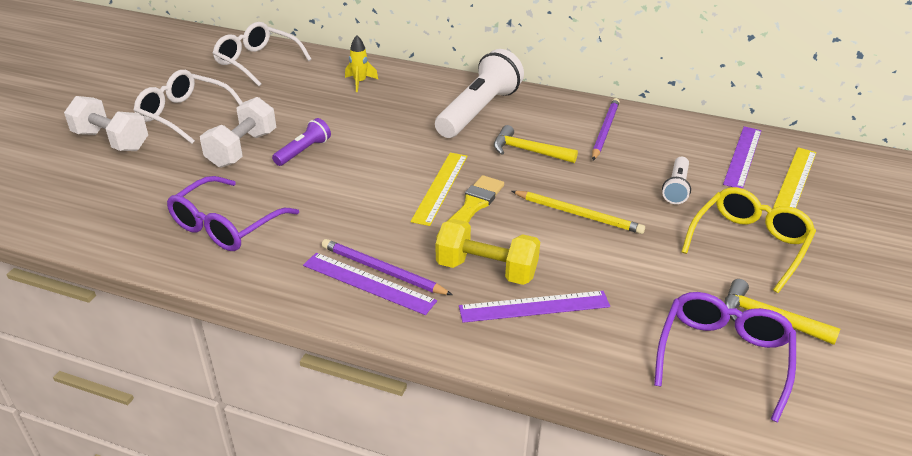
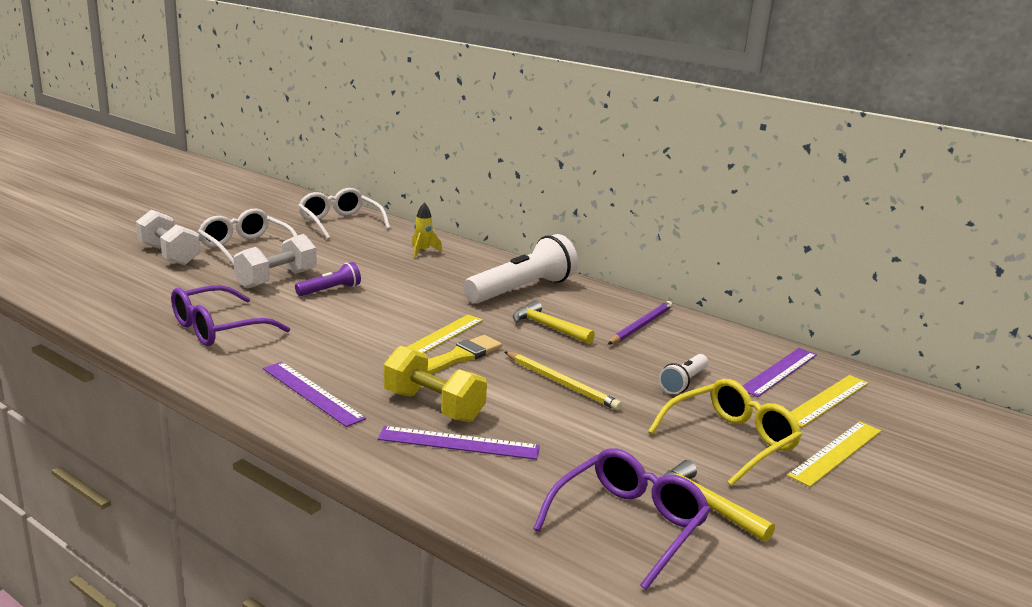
camera: 15 degrees right, 15 degrees down
(383, 271) = (333, 387): purple pencil -> none
(832, 234) = (836, 452): none -> yellow ruler

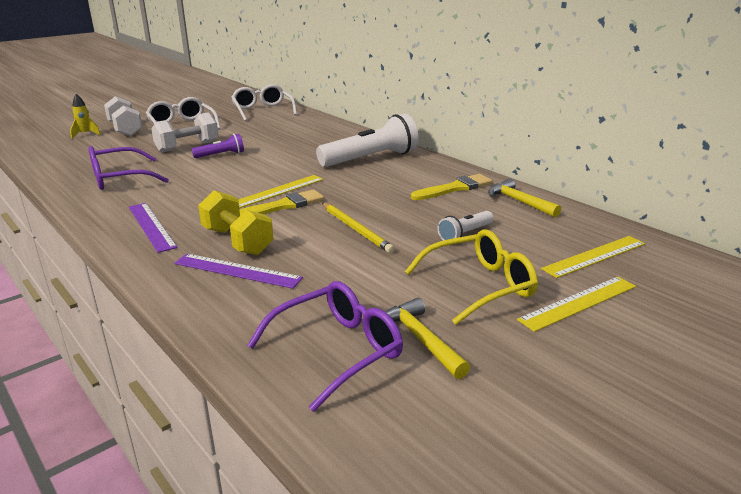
camera: 15 degrees right, 5 degrees up
(423, 251) = (311, 130): yellow rocket -> yellow rocket (85, 134)
(547, 327) = (373, 186): yellow hammer -> yellow hammer (519, 201)
(641, 326) = (454, 188): purple pencil -> yellow brush
(779, 371) = (561, 230): purple ruler -> none

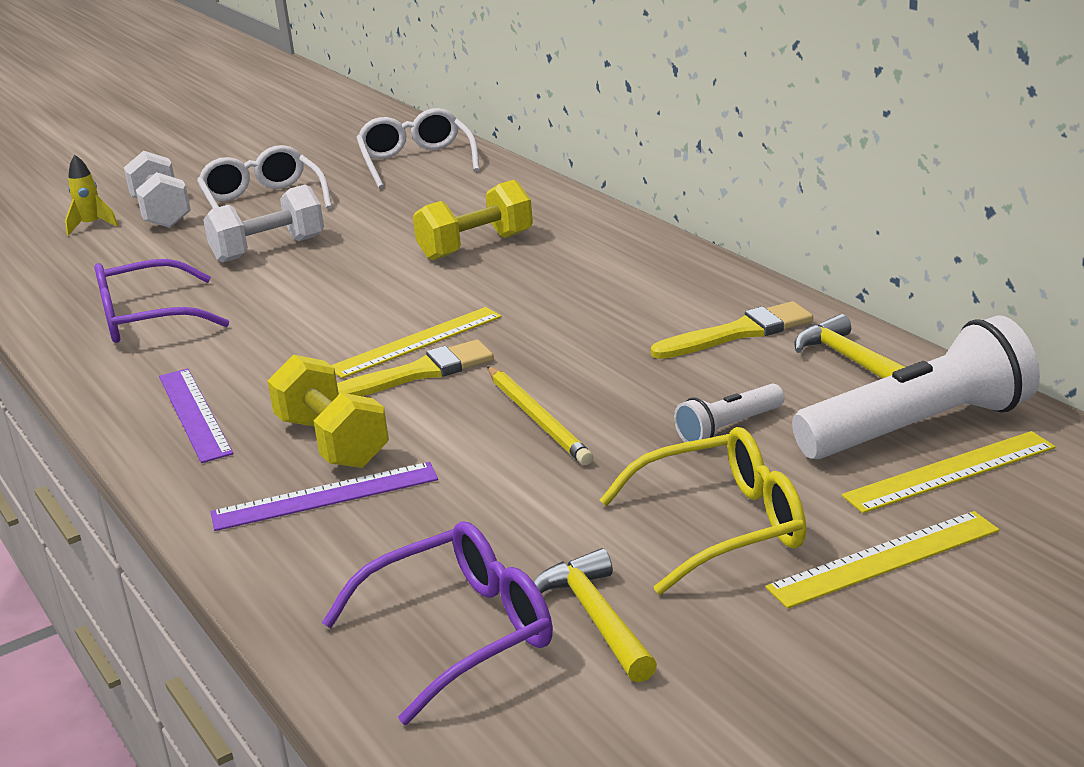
camera: 10 degrees right, 0 degrees up
(221, 155) = (326, 266): purple flashlight -> none
(237, 271) = (325, 496): purple ruler -> purple ruler turned 45 degrees counterclockwise
(302, 147) = (476, 246): none -> yellow dumbbell
(371, 159) = (599, 269): white flashlight -> white flashlight (919, 427)

